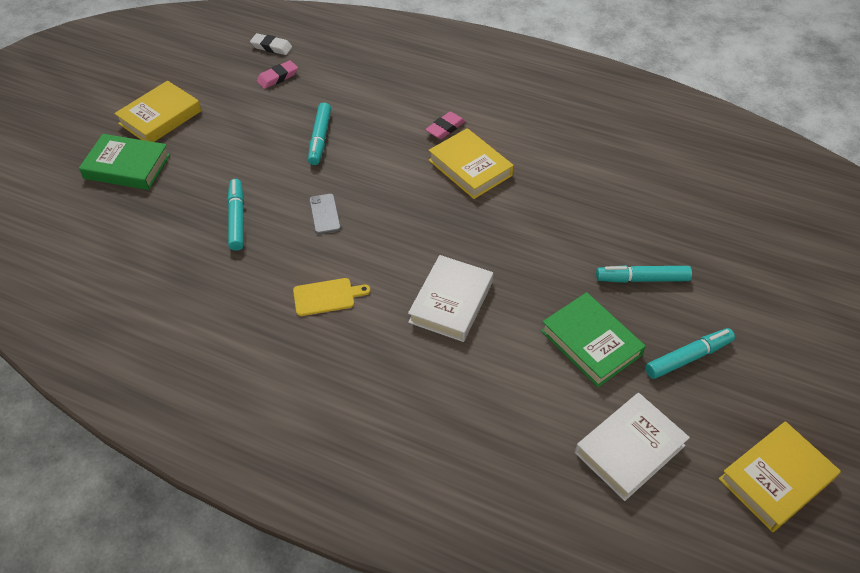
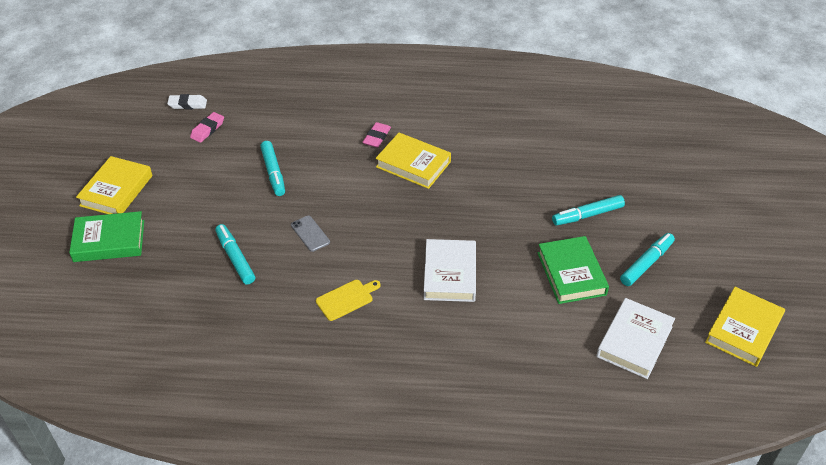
camera: 20 degrees left, 5 degrees down
(591, 343) = (571, 273): green book -> green book turned 45 degrees clockwise

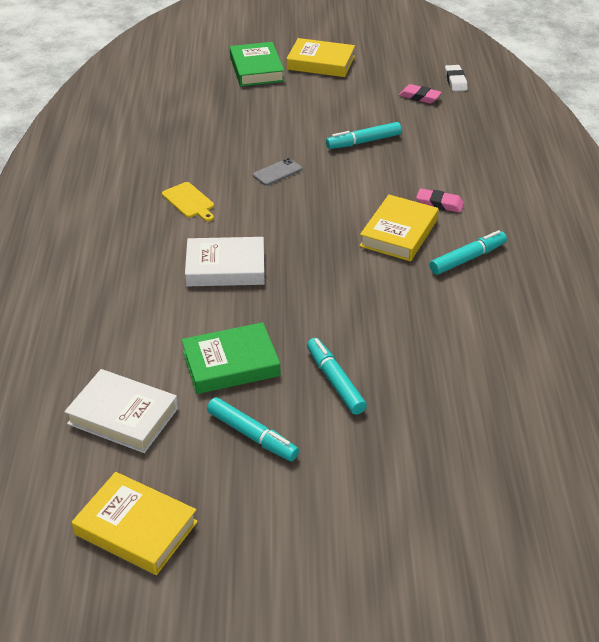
camera: 85 degrees right, 5 degrees down
(235, 258) = (240, 134): turquoise marker -> turquoise marker (467, 258)

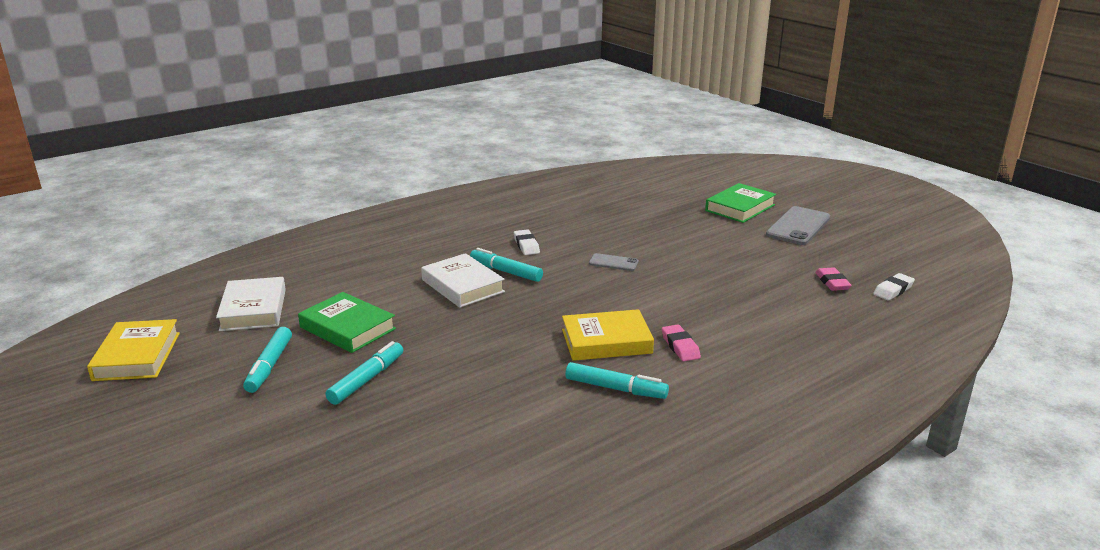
camera: 55 degrees right, 15 degrees down
(189, 201) = (526, 245): yellow cutting board -> white eraser
(320, 63) = (798, 226): yellow book -> grey phone
(363, 142) = (716, 281): turquoise marker -> turquoise marker (505, 271)

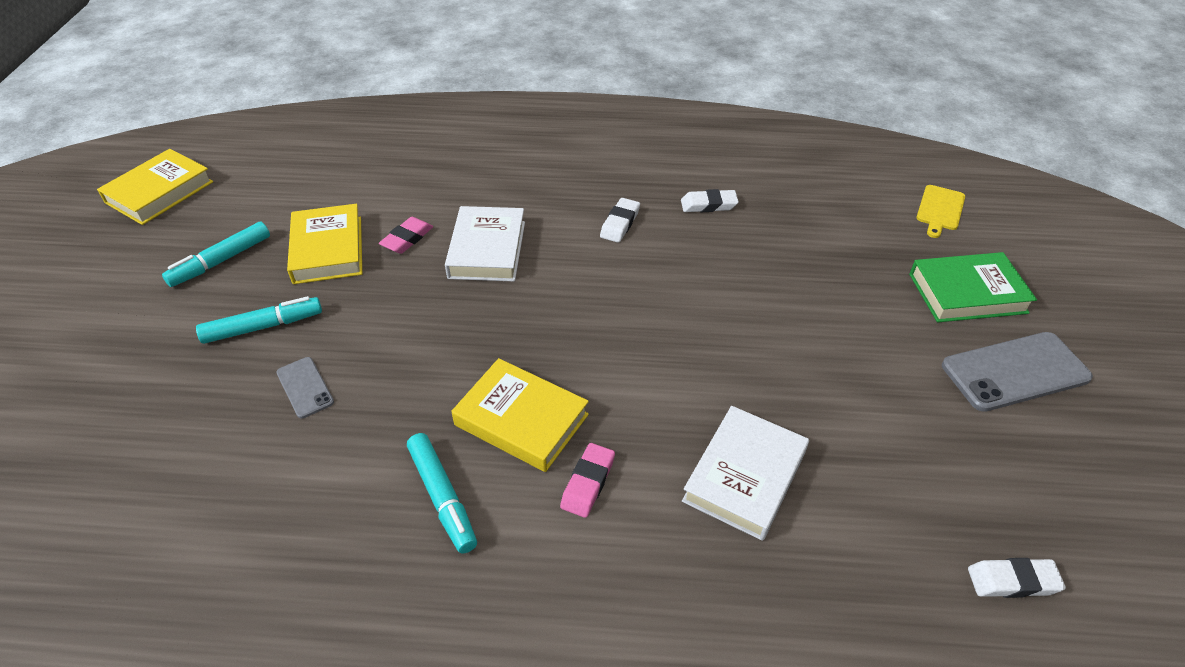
camera: 40 degrees right, 20 degrees up
(253, 310) = (292, 183): white book -> white book (745, 476)
(347, 328) = (328, 249): green book -> yellow book
(505, 271) = (552, 252): turquoise marker -> none
(564, 220) = (708, 205): none -> white eraser
(613, 263) = (681, 302): grey phone -> grey phone (305, 387)
(682, 182) = (940, 209): none -> yellow cutting board
(832, 282) = (930, 505): pink eraser -> pink eraser (407, 239)

